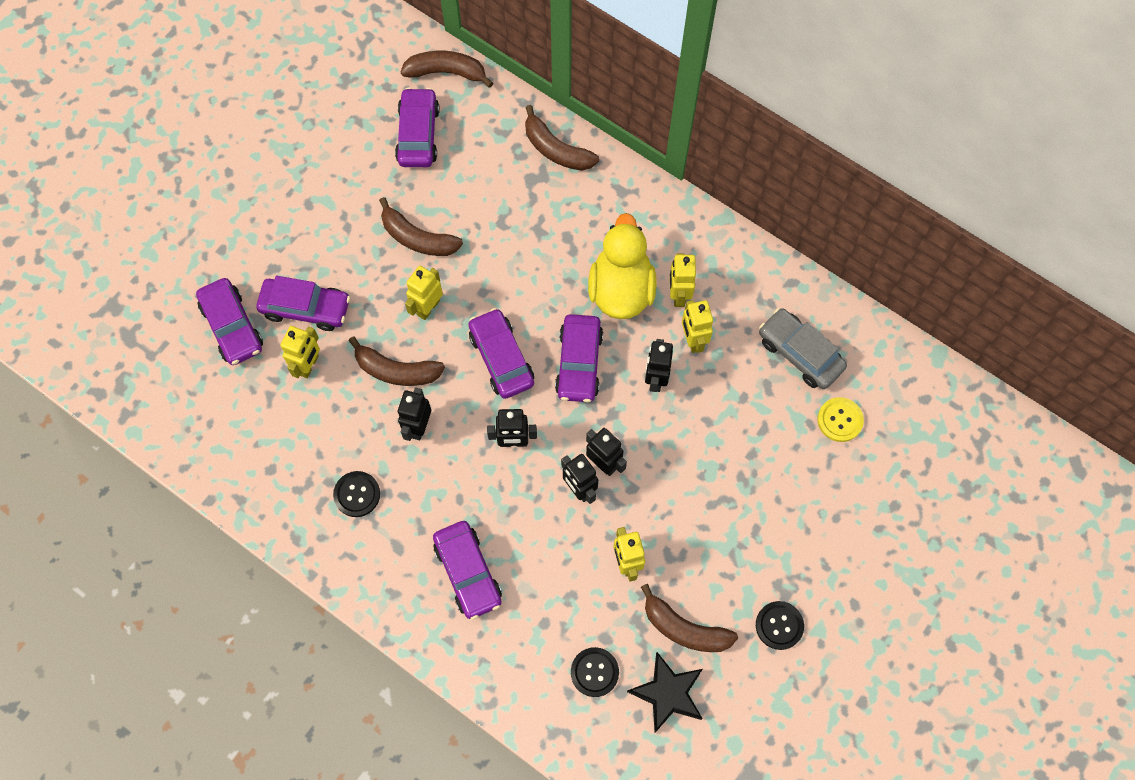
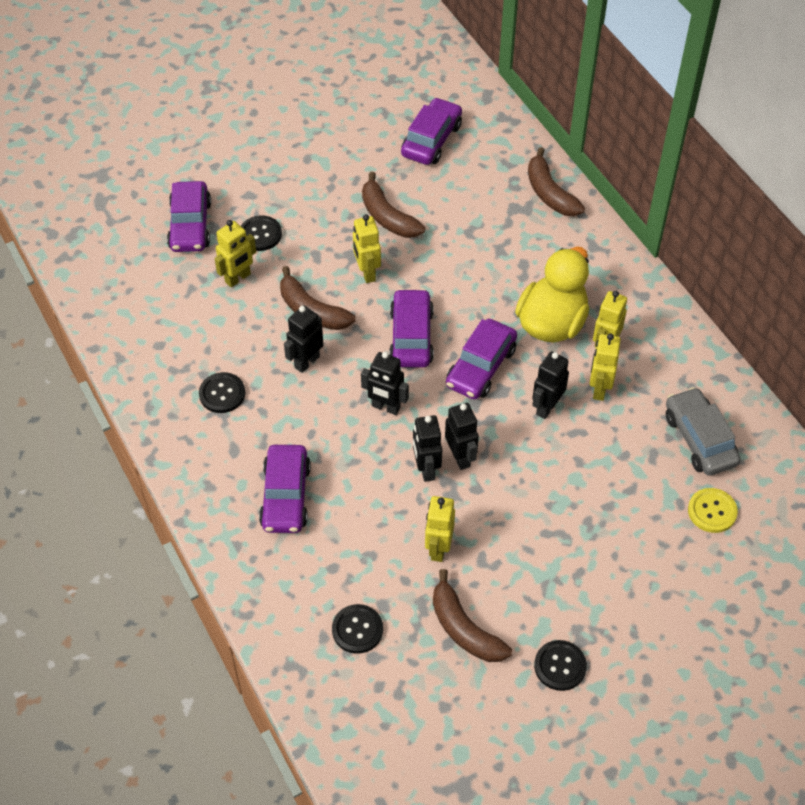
camera: 25 degrees right, 15 degrees down
(306, 308) = (260, 234): purple car -> black button
(428, 307) = (367, 273): yellow robot -> yellow robot turned 75 degrees counterclockwise
(447, 72) = (482, 103): brown banana -> none
(667, 693) = (418, 679): black star -> none

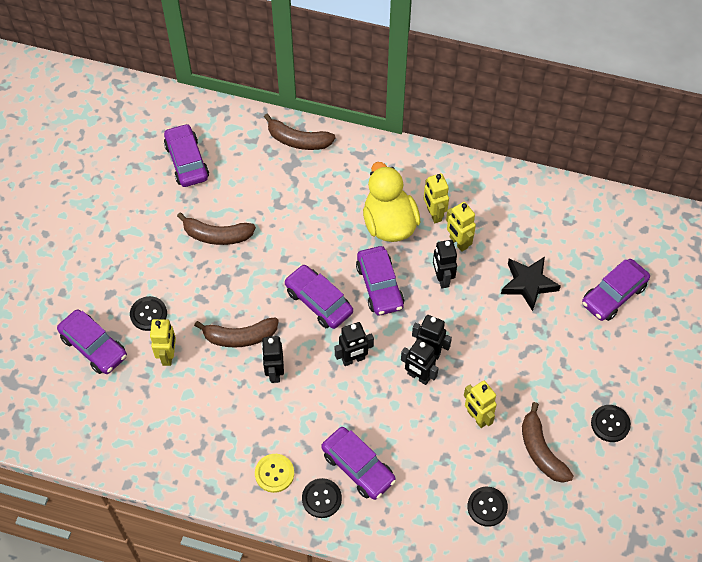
camera: 45 degrees left, 5 degrees up
(222, 394) = (246, 439): black button -> black button (321, 498)
(367, 273) = (246, 283): yellow robot -> none
(464, 628) = (541, 450): brown banana -> brown banana turned 60 degrees clockwise
(626, 478) = (528, 284): none -> black star
(699, 439) = (540, 227): grey car -> none
(703, 558) = (613, 295): none -> purple car
(712, 511) = (590, 264): yellow button -> yellow button (274, 473)

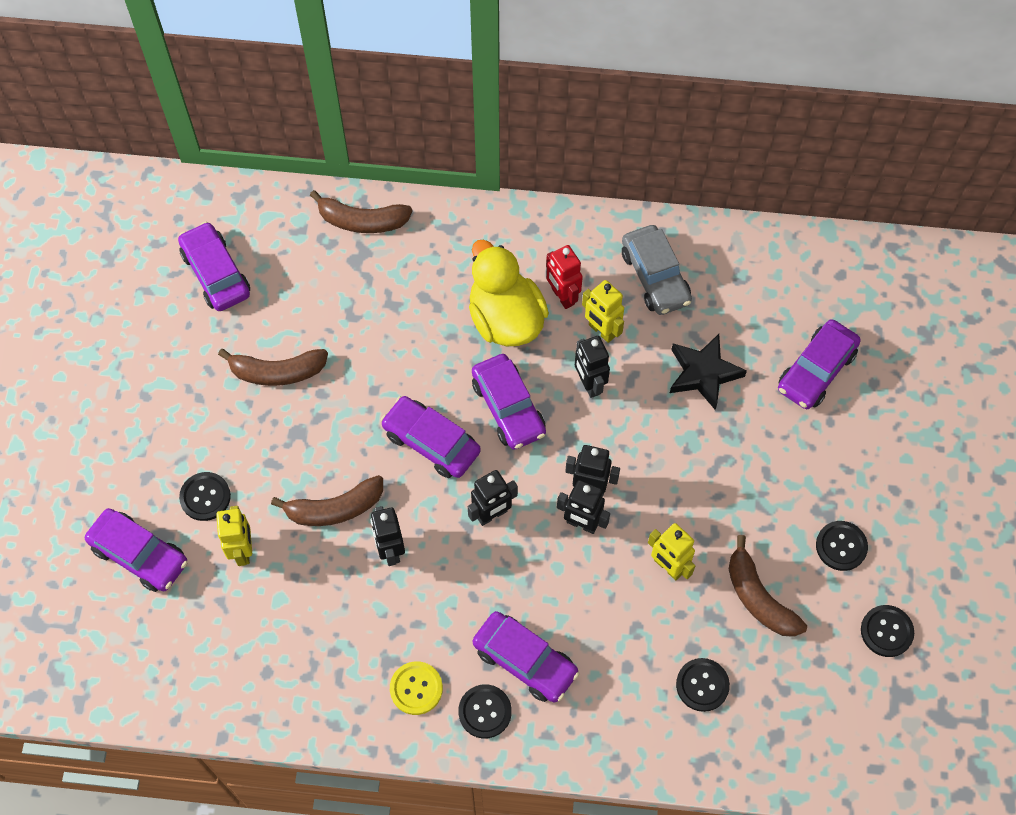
camera: 10 degrees left, 5 degrees up
(434, 214) = (562, 296): yellow robot -> red robot
(505, 210) = (655, 277): none -> grey car
(634, 491) = (886, 631): none -> black button

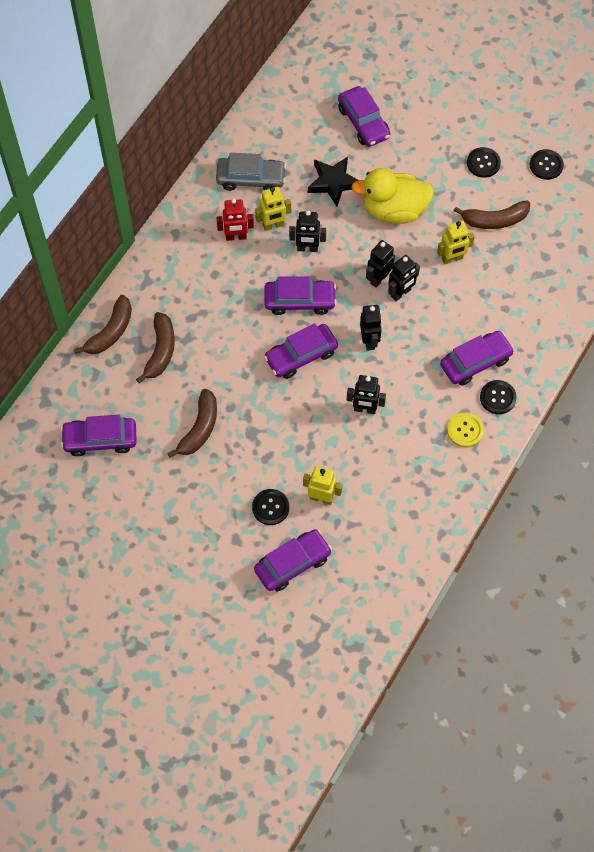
camera: 65 degrees left, 0 degrees up
(334, 508) = (319, 431): brown banana -> brown banana (160, 351)
(505, 319) = (234, 276): yellow duck -> yellow duck (394, 210)
(702, 685) = (535, 273): black button -> none

